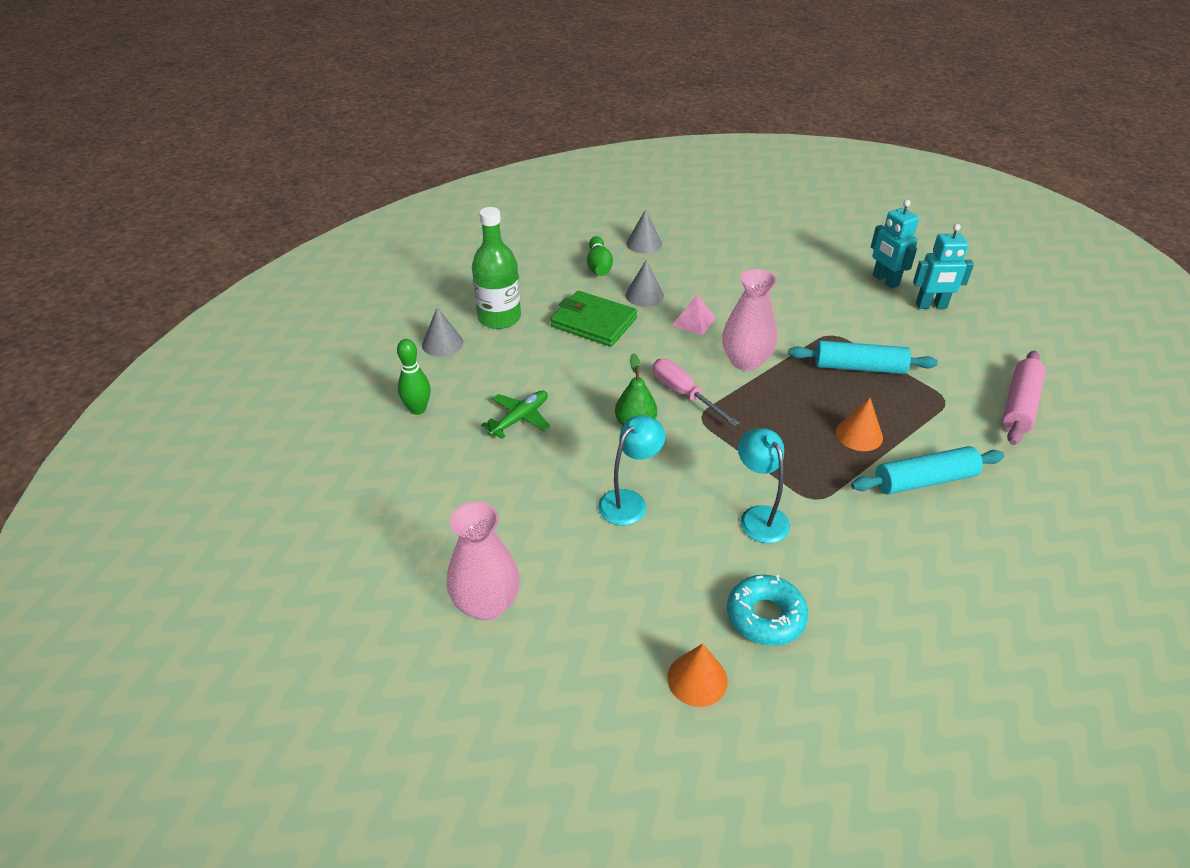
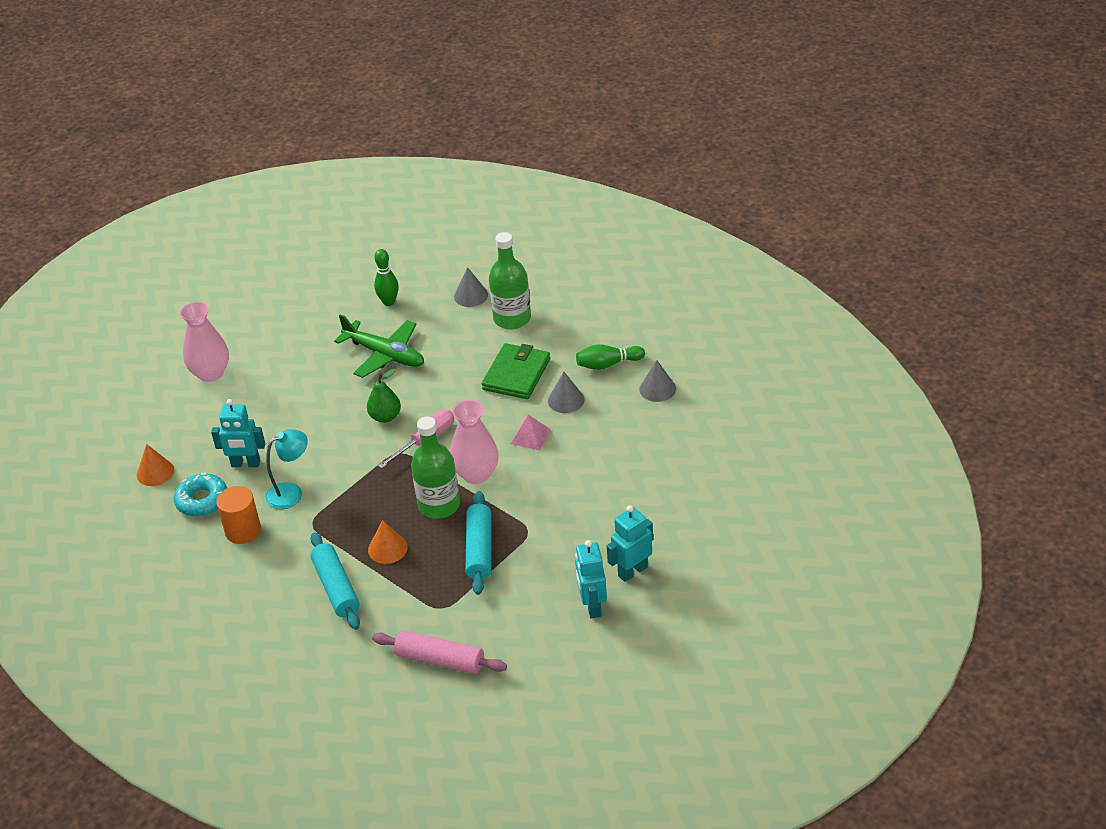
camera: 85 degrees right, 0 degrees up
(519, 418) = (384, 355): green plane -> green plane, size x1.60
(629, 501) = (302, 424): turquoise lamp -> none
(697, 564) = (245, 464): none -> turquoise robot
(791, 391) = (439, 505): none -> green bottle
(828, 569) = (243, 531): none -> orange cylinder

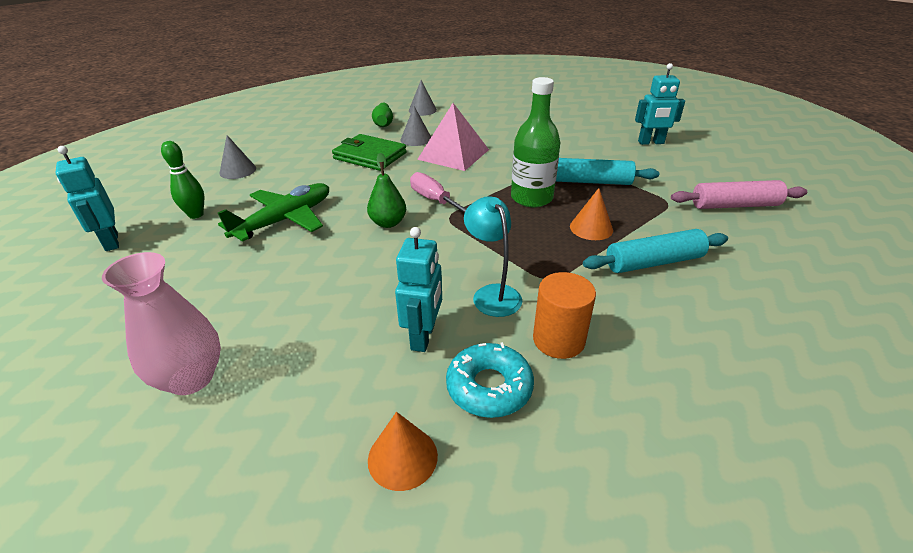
camera: 85 degrees left, 5 degrees down
(440, 660) = (734, 205): pink rolling pin -> pink rolling pin turned 60 degrees clockwise
(476, 474) = (494, 179): pink vase -> none
(512, 319) = (292, 154): green bottle -> none
(530, 436) = (453, 154): pink pyramid -> pink pyramid, size x1.90
(632, 571) = (612, 128): turquoise robot -> turquoise robot (111, 242)

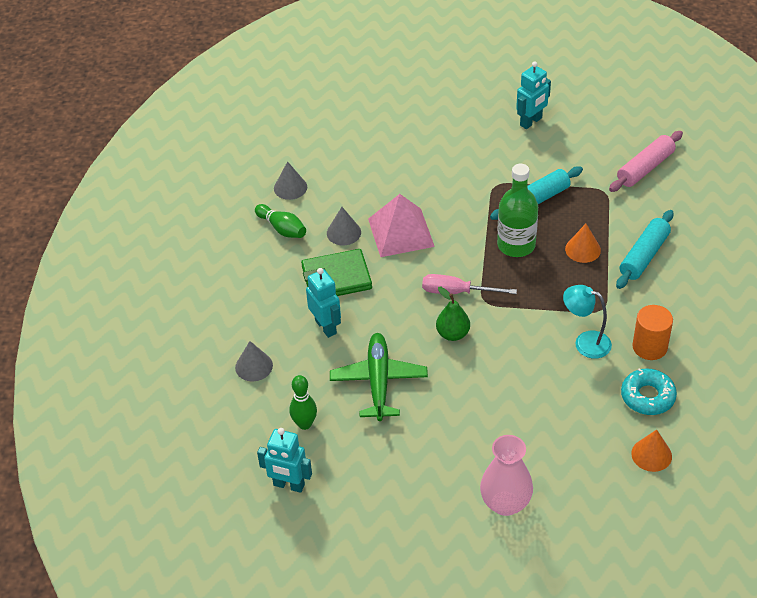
camera: 40 degrees left, 10 degrees up
(423, 337) = (584, 395): turquoise robot -> turquoise robot (326, 327)

